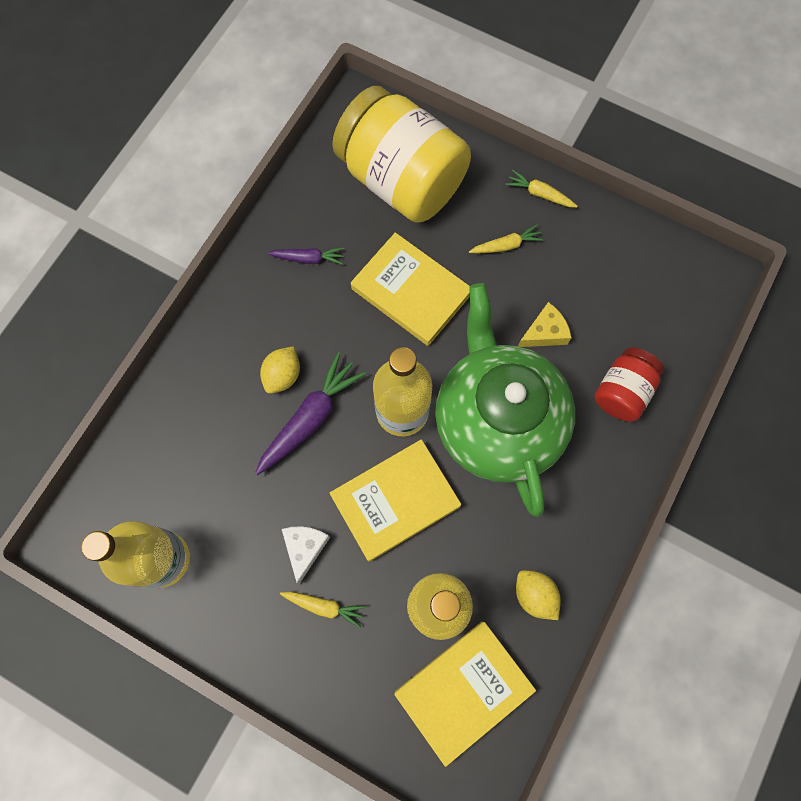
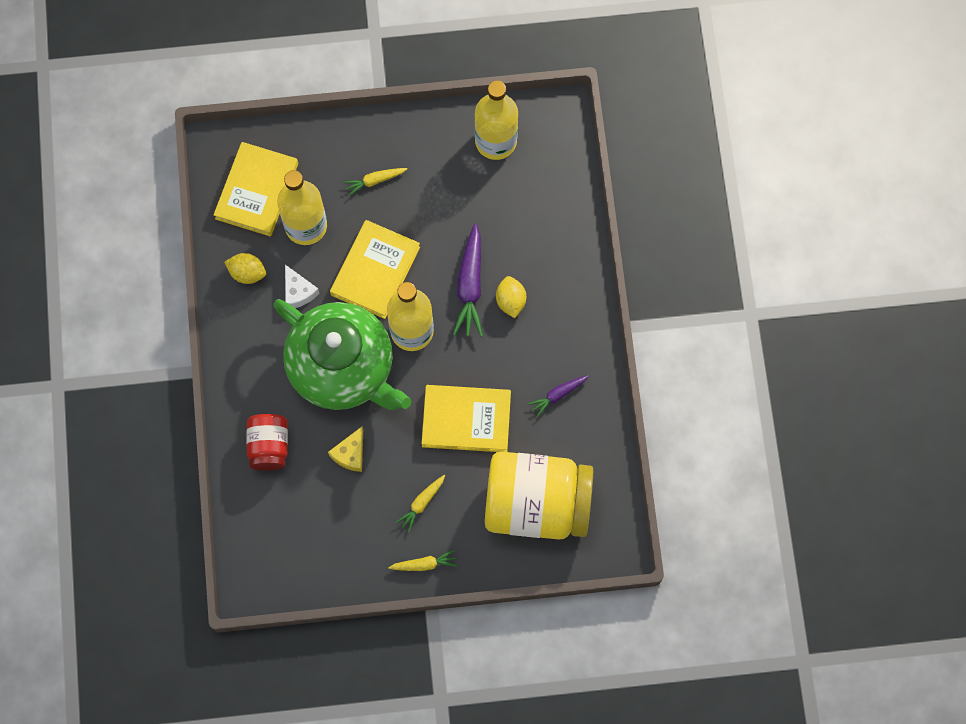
camera: 145 degrees right, 0 degrees up
(305, 548) = (412, 205): white cheese -> white cheese (298, 292)

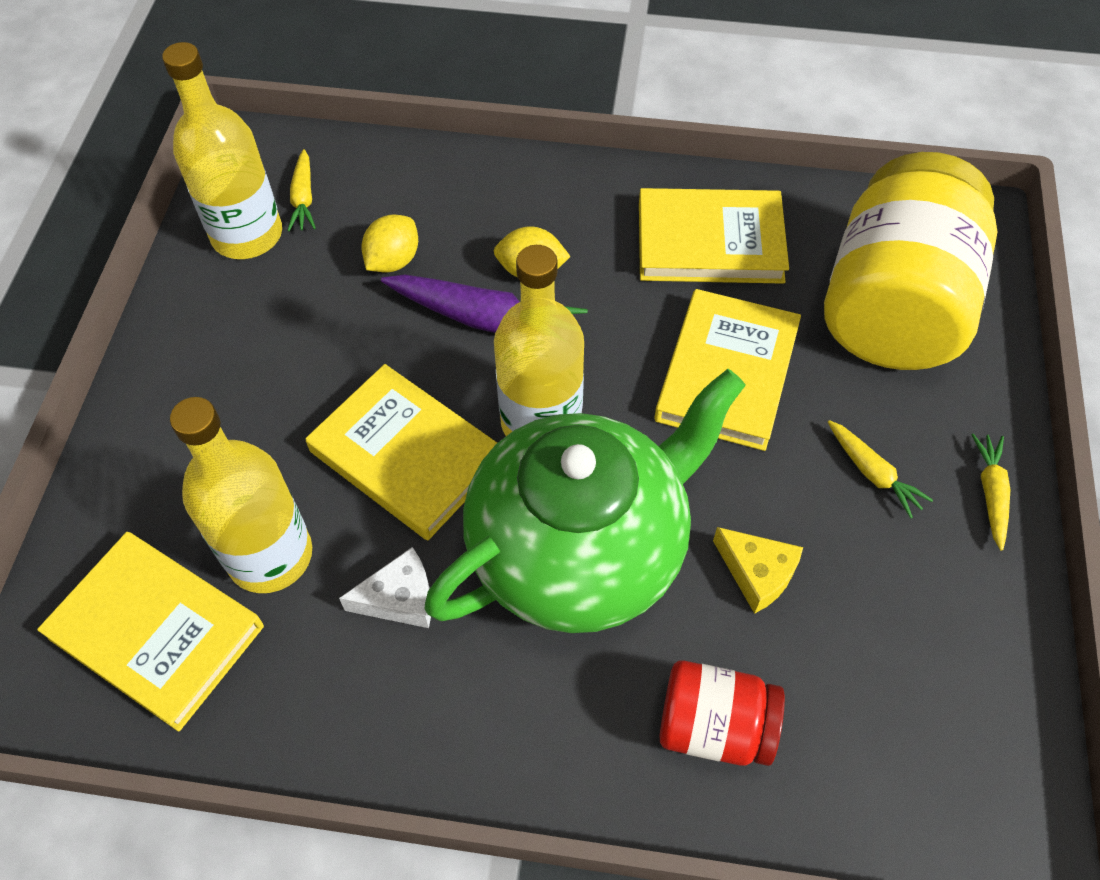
camera: 75 degrees left, 15 degrees down
(247, 273) = (324, 689): yellow lemon -> yellow lemon (393, 261)
(375, 181) = (233, 420): yellow carrot -> yellow carrot (303, 198)
(558, 395) = (710, 242): purple carrot -> yellow book

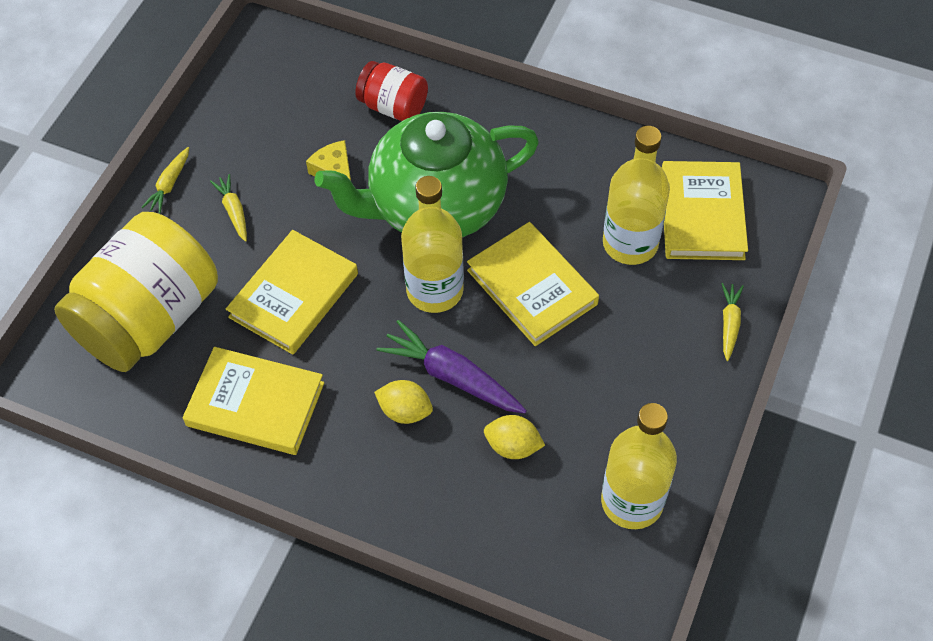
camera: 165 degrees left, 0 degrees up
(156, 632) = (702, 214): yellow book -> yellow book turned 45 degrees clockwise
(303, 198) = (579, 530): yellow carrot -> yellow carrot (729, 324)
(393, 261) = (513, 446): yellow lemon -> yellow lemon turned 60 degrees clockwise
(400, 598) = (552, 202): white cheese -> none

